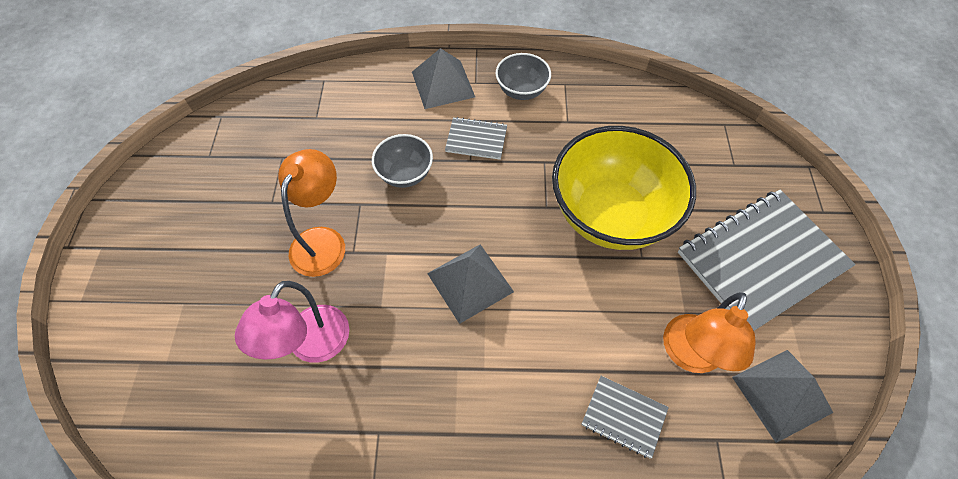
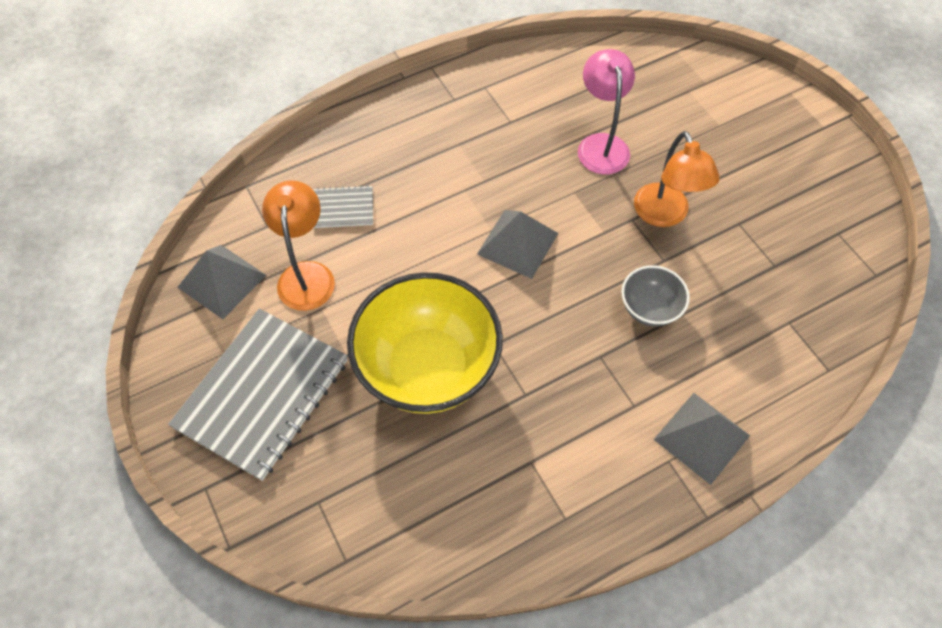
camera: 150 degrees right, 0 degrees up
(476, 140) = (611, 383): grey notebook -> none
(521, 90) = (609, 478): grey bowl -> none

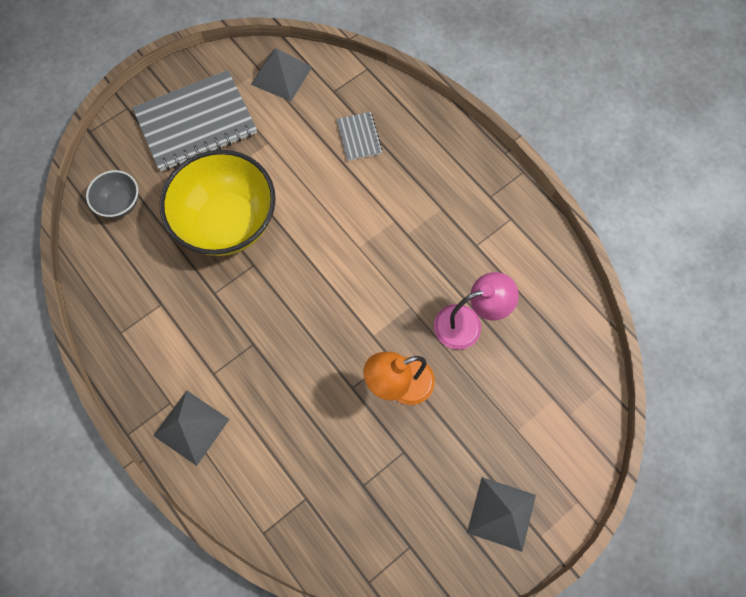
camera: 80 degrees right, 10 degrees up
(262, 394) = (196, 123): grey notebook -> grey notebook turned 45 degrees counterclockwise
(306, 274) = (295, 127): orange lamp -> none
(517, 243) = (348, 268): grey pyramid -> grey pyramid (501, 513)
(649, 309) = (302, 379): grey bowl -> grey bowl (120, 203)

